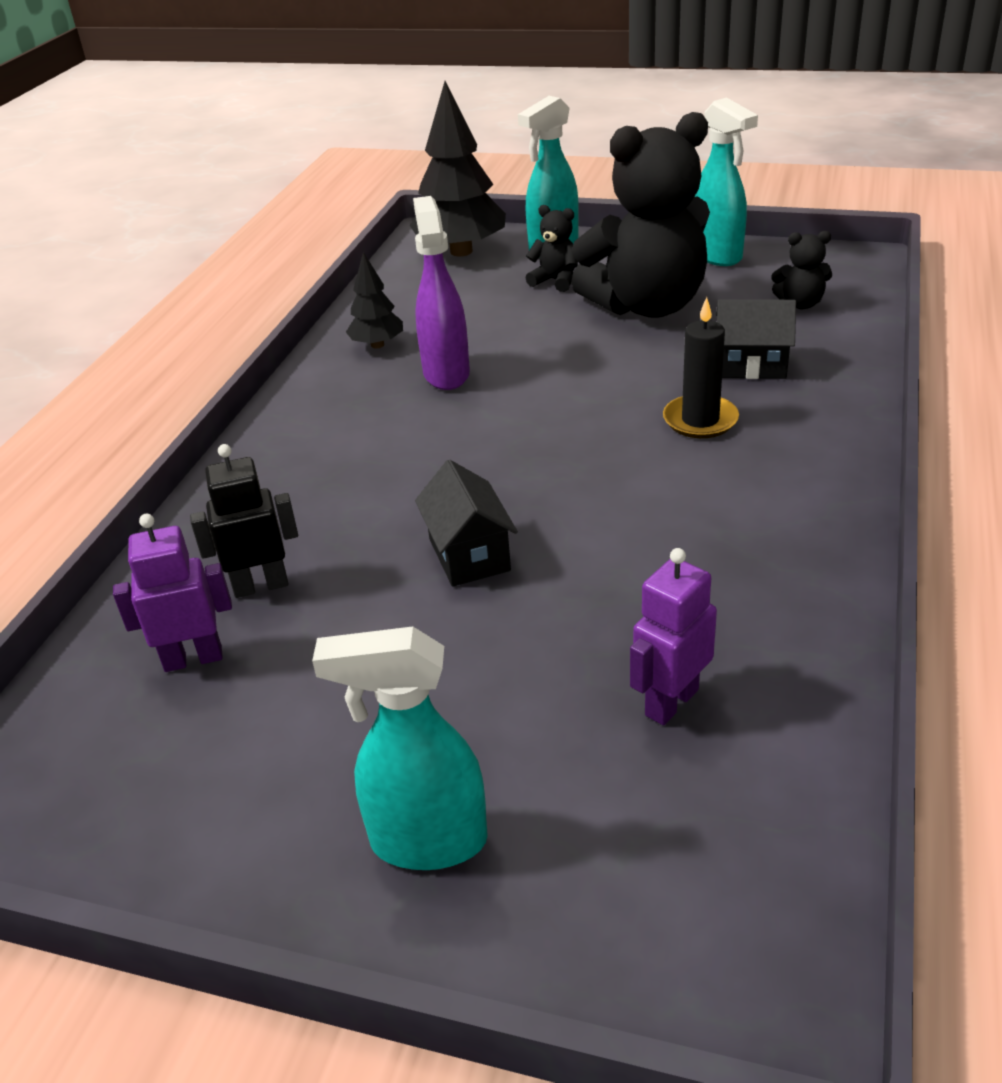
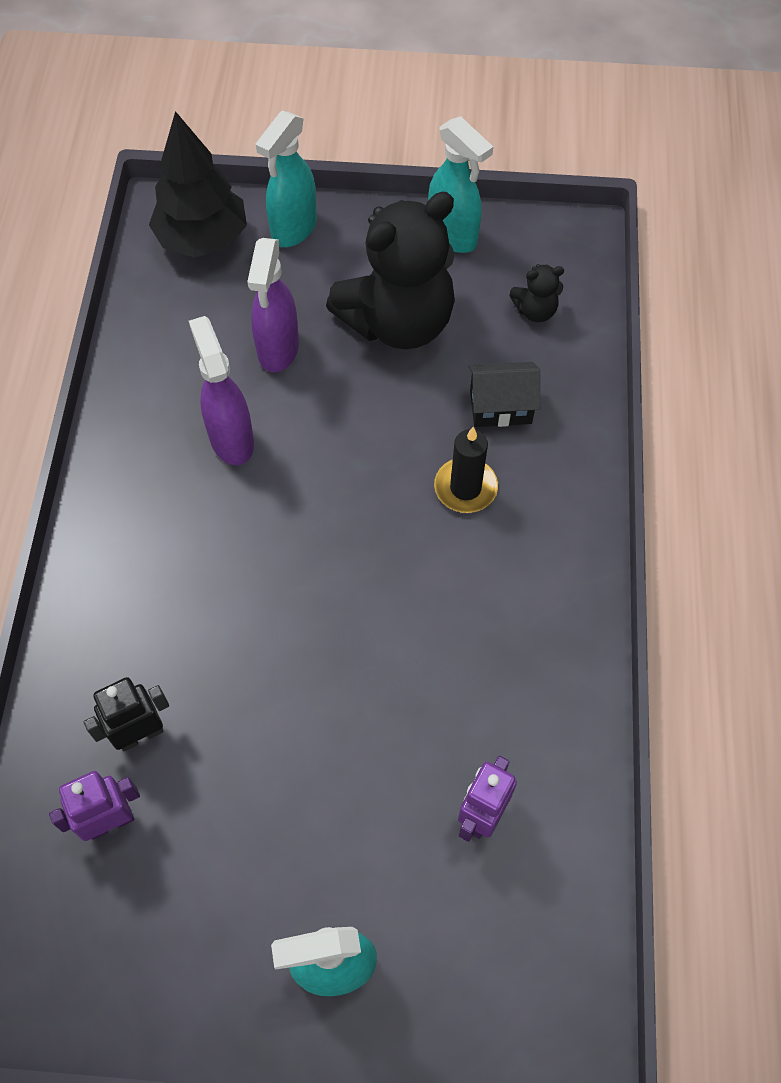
camera: 15 degrees left, 25 degrees up
(377, 345) = (156, 400): black tree -> none
(469, 555) = (303, 677): black house -> none
(515, 318) = (278, 350): none -> purple spray bottle
(555, 281) = (306, 286): black teddy bear -> none

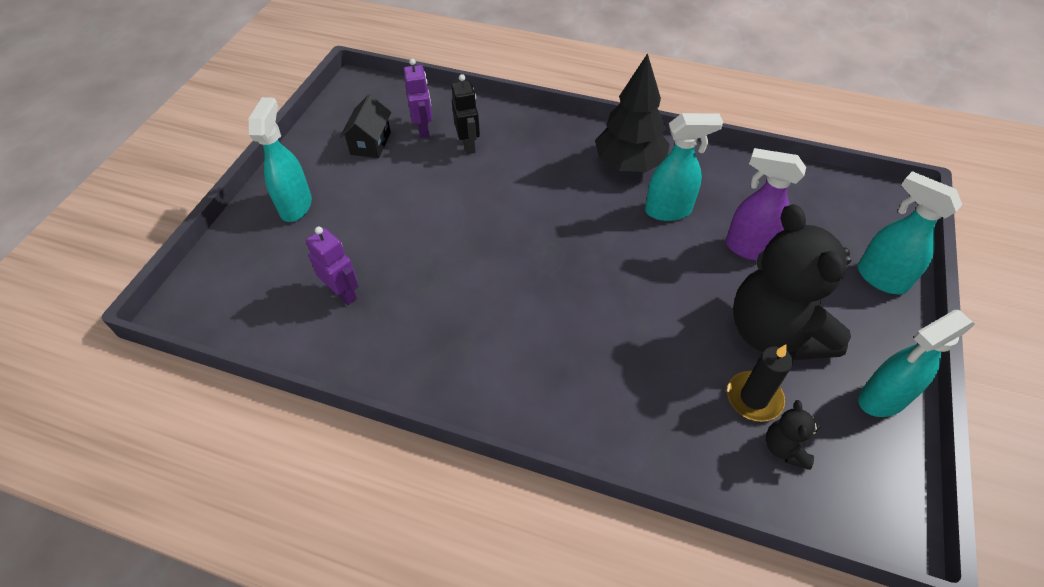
camera: 105 degrees right, 10 degrees down
(203, 239) = (864, 219): black tree -> black tree (629, 164)
(231, 439) = (669, 210): purple spray bottle -> turquoise spray bottle
(465, 487) = (598, 343): black candle -> black candle (754, 398)
(500, 407) = (674, 389): black house -> black house (370, 143)

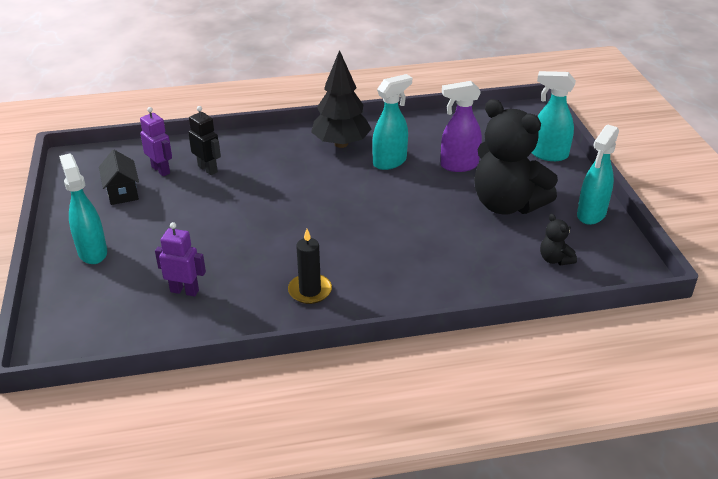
camera: 30 degrees left, 15 degrees down
(754, 398) = (519, 242): black candle -> black candle (310, 291)

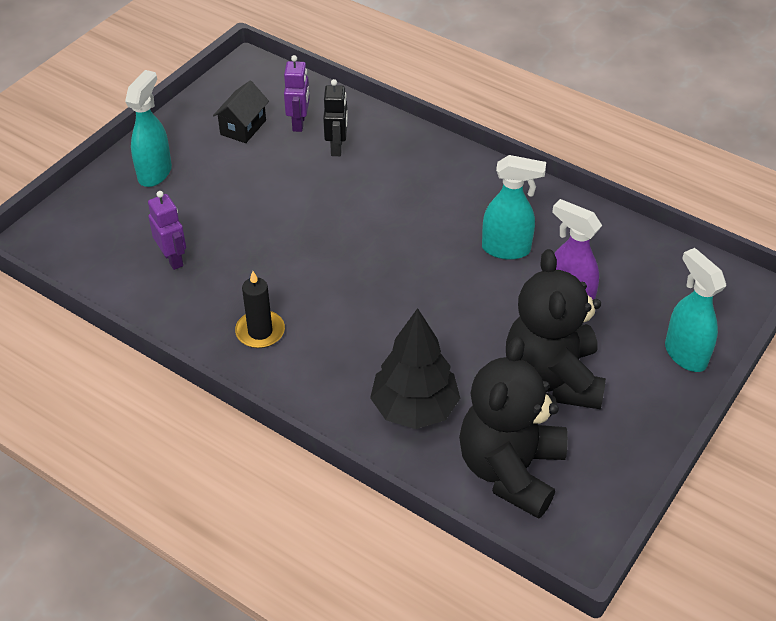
camera: 45 degrees right, 10 degrees up
(341, 144) = (488, 197): black tree -> black tree (414, 409)
(555, 259) = (510, 470): black teddy bear -> black teddy bear, size x2.42
(591, 215) = (622, 453): turquoise spray bottle -> none

